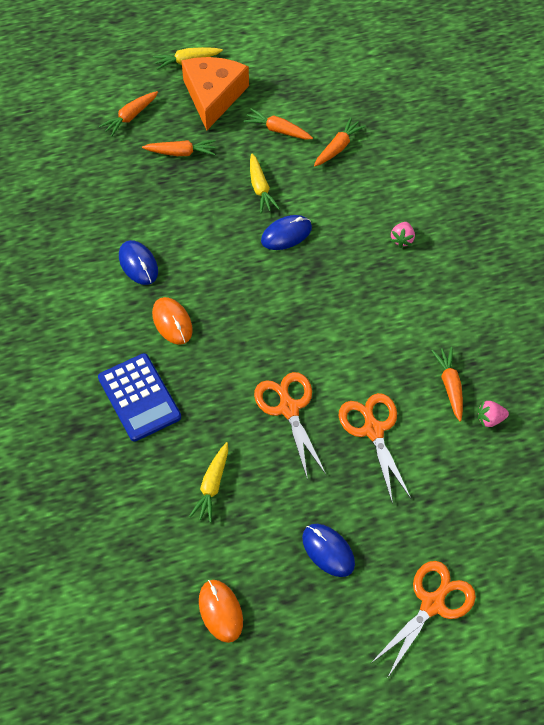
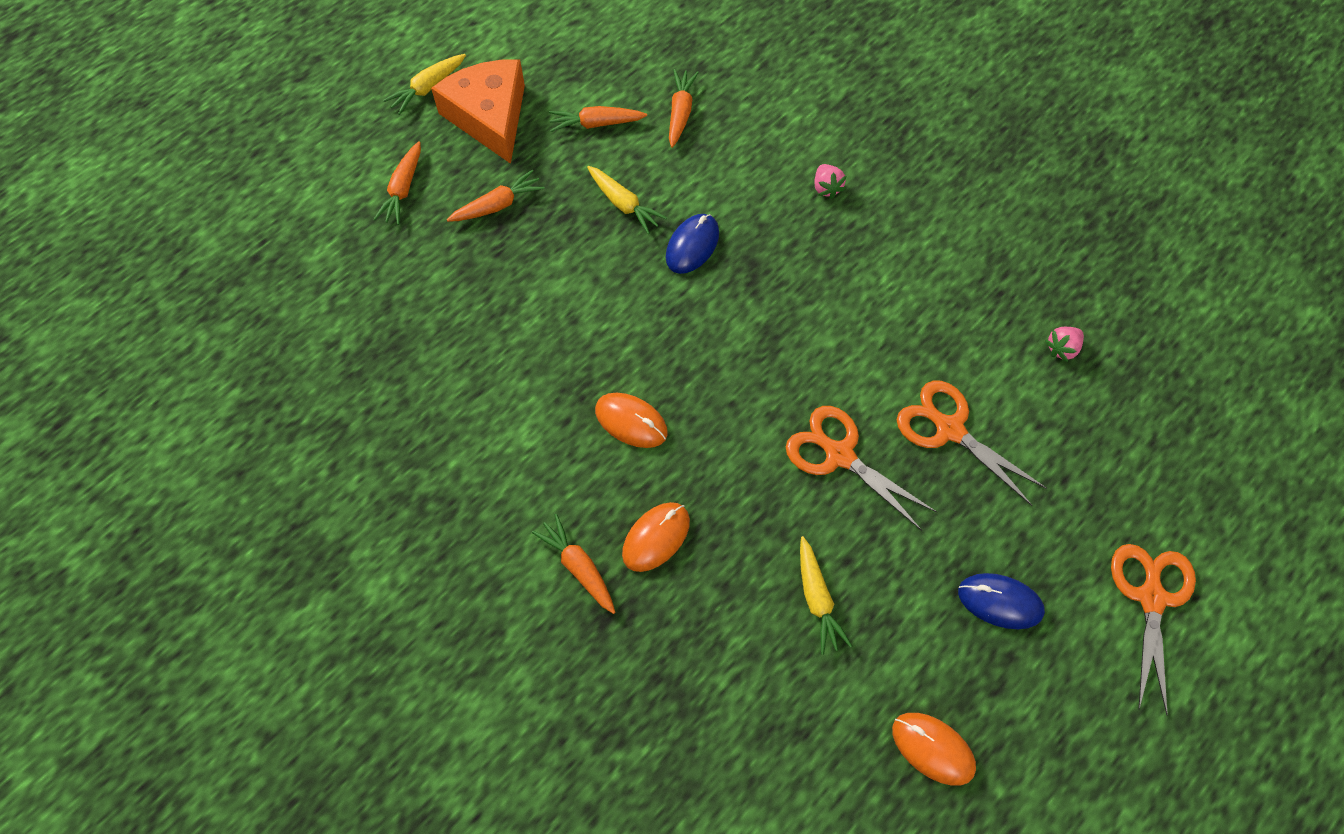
camera: 30 degrees left, 5 degrees up
(138, 264) = (540, 370): blue mouse -> none
(139, 397) = (656, 537): blue calculator -> orange mouse
(450, 385) = (994, 332): orange carrot -> orange carrot (578, 566)

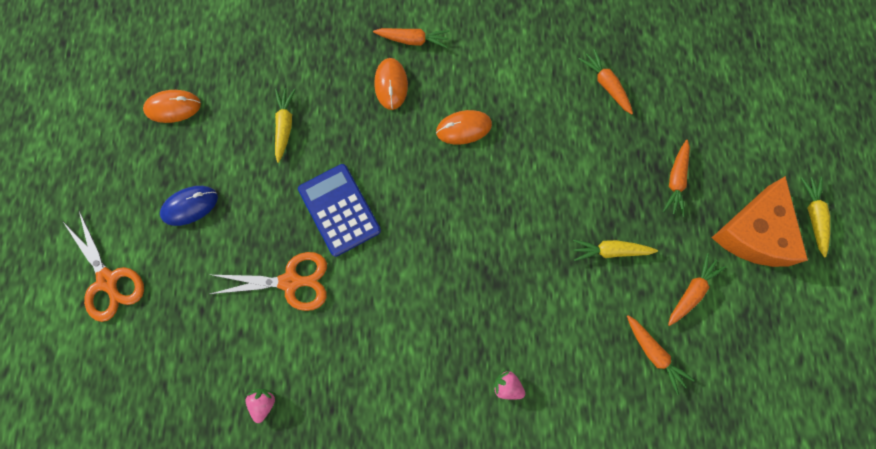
camera: 135 degrees right, 10 degrees up
(403, 189) = (735, 140): orange carrot -> orange carrot (606, 84)
(489, 117) = (754, 233): orange cheese -> orange cheese turned 90 degrees clockwise
(692, 245) = (543, 262): blue mouse -> none
(817, 599) = (285, 126): yellow carrot -> yellow carrot turned 60 degrees clockwise
(839, 454) = (339, 210): orange scissors -> blue calculator

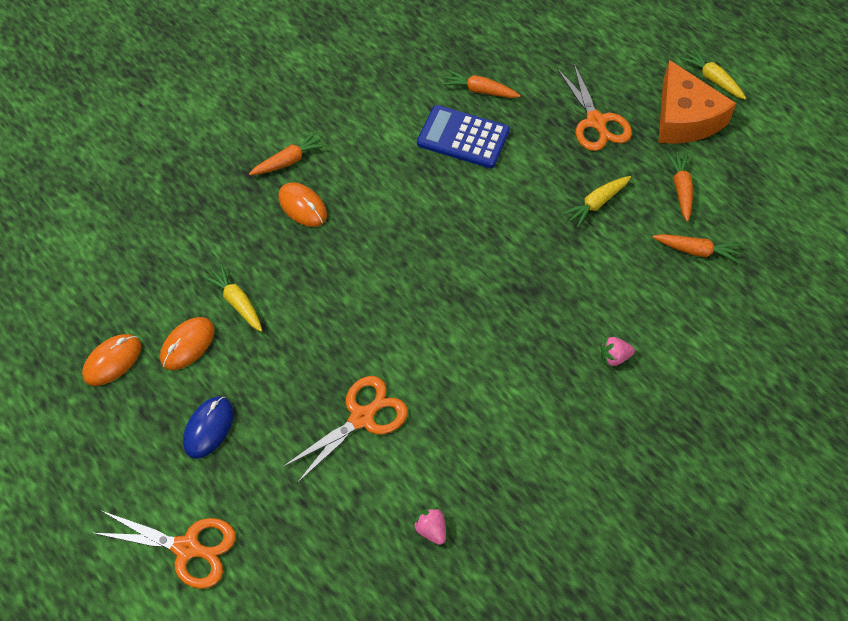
camera: 40 degrees left, 15 degrees down
(339, 210) = (350, 332): blue calculator -> blue calculator (463, 137)
(463, 128) = (396, 197): orange mouse -> orange mouse (187, 345)
(675, 181) = (596, 122): orange carrot -> orange scissors

